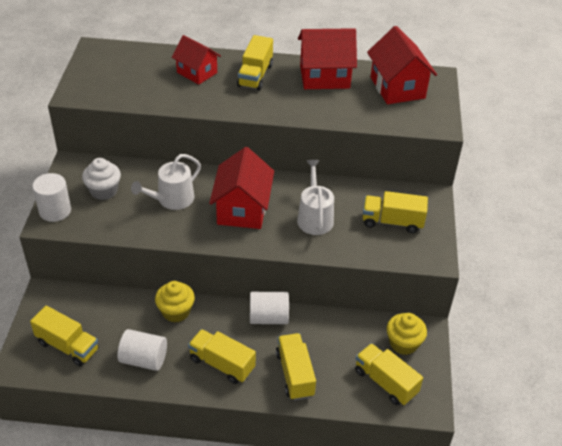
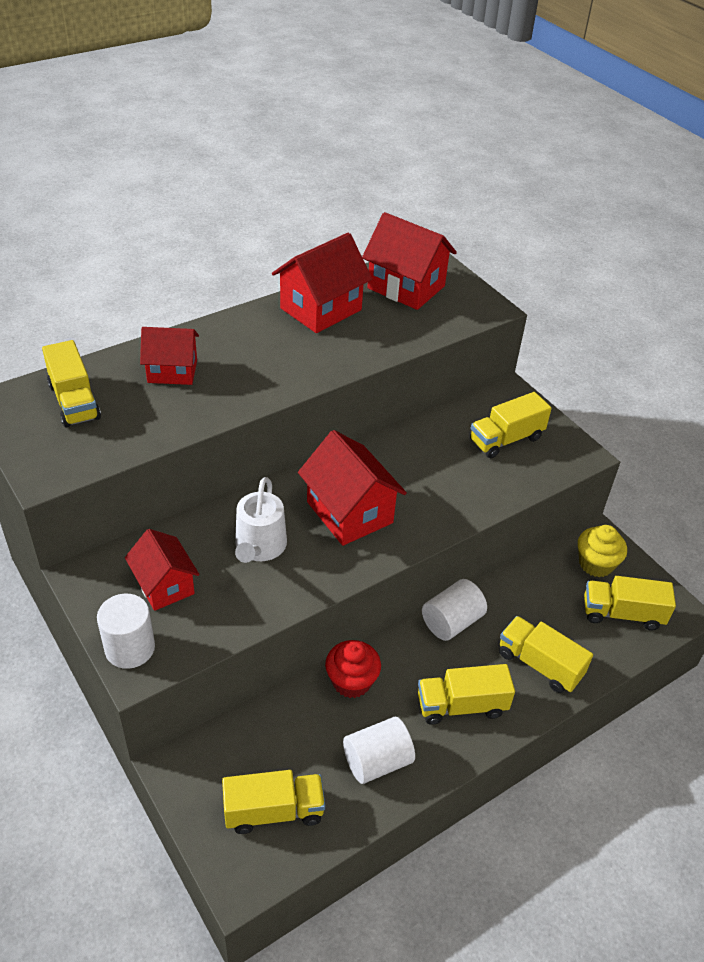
camera: 40 degrees left, 0 degrees up
(104, 191) = (164, 585): white cupcake -> red house
(176, 311) = (351, 681): yellow cupcake -> red cupcake
(255, 75) = (244, 343): yellow truck -> yellow truck (74, 401)
(314, 217) = (431, 477): white watering can -> none

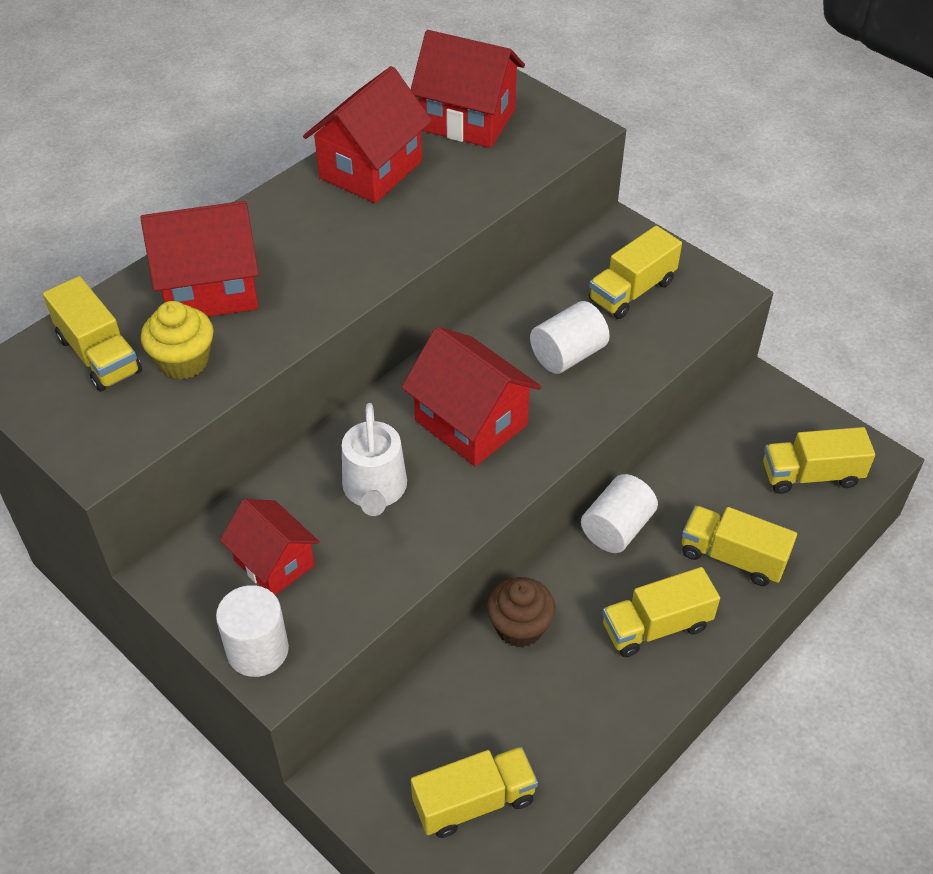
camera: 10 degrees left, 5 degrees up
(172, 371) = (210, 290): red house -> red house, size x1.51
(351, 681) = (519, 627): red cupcake -> brown cupcake
(377, 761) = (577, 715): white cylinder -> white cylinder (568, 355)
(596, 564) = (765, 421): yellow cupcake -> yellow cupcake (184, 361)

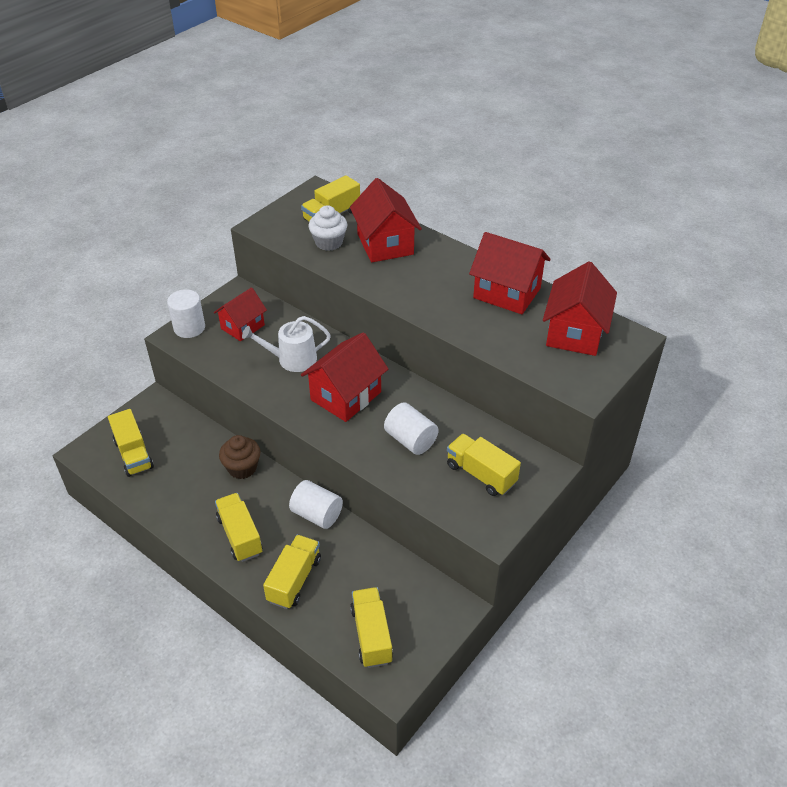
camera: 85 degrees right, 5 degrees down
(184, 361) = (329, 242): yellow cupcake -> white cupcake

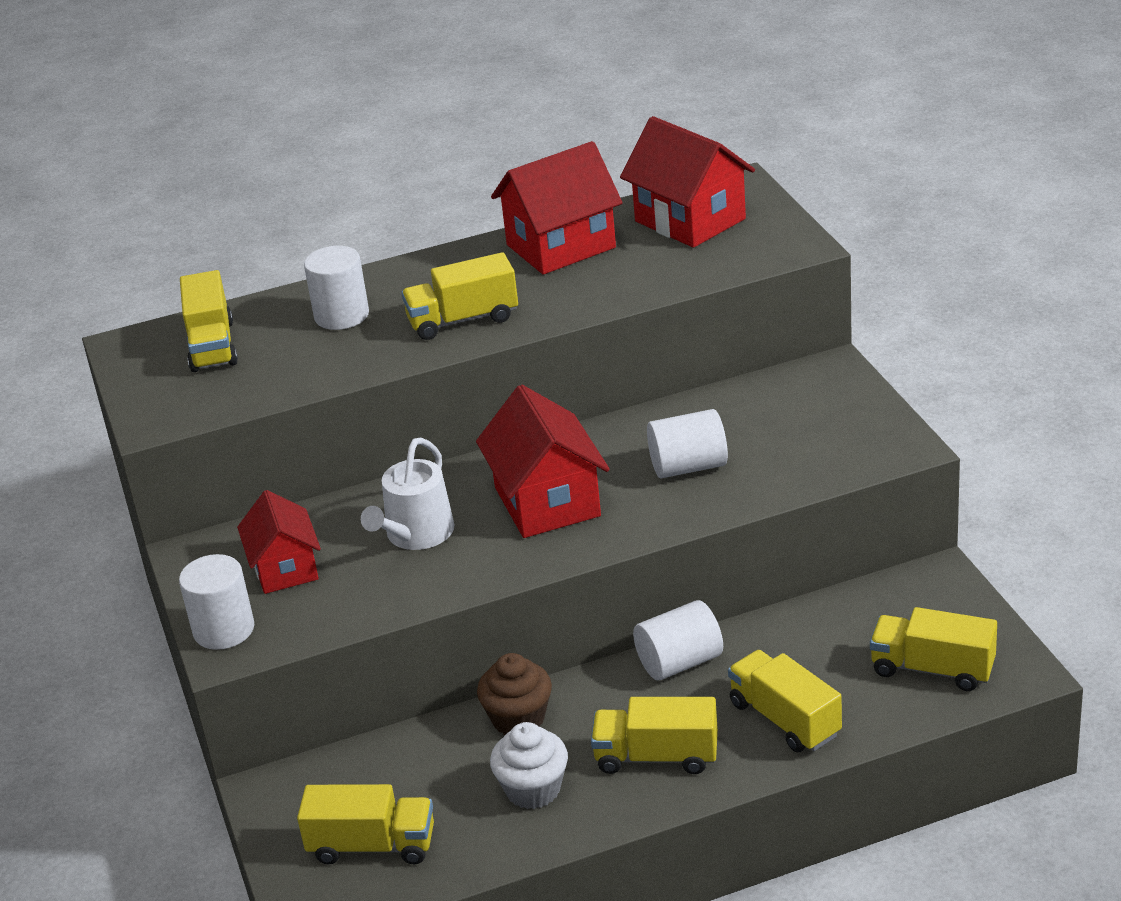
camera: 55 degrees left, 10 degrees down
(329, 242) = (278, 365): white cupcake -> white cupcake (533, 789)
(385, 244) = (341, 315): red house -> white cylinder
(481, 474) = (800, 425): yellow truck -> yellow truck (463, 320)

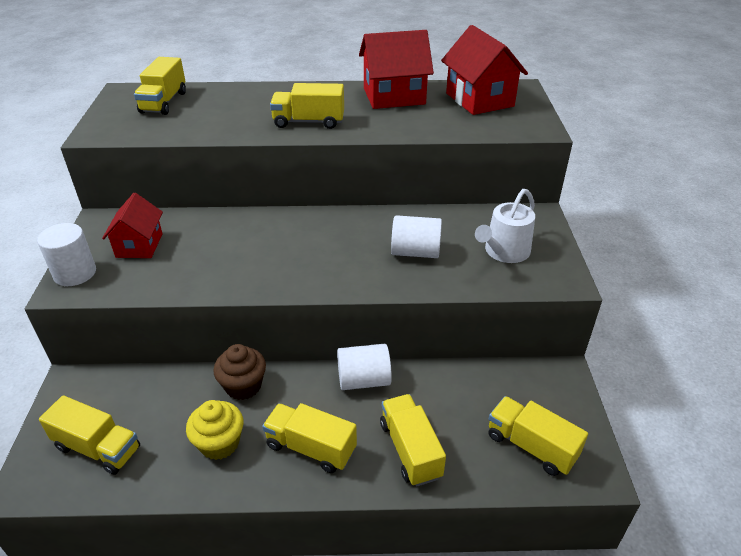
camera: 15 degrees right, 5 degrees up
(341, 315) = (244, 103): white cylinder -> none
(416, 535) = (226, 247): white watering can -> white watering can (504, 252)
(533, 789) = (219, 443): white cupcake -> yellow cupcake
(547, 502) = (315, 249): red house -> none

